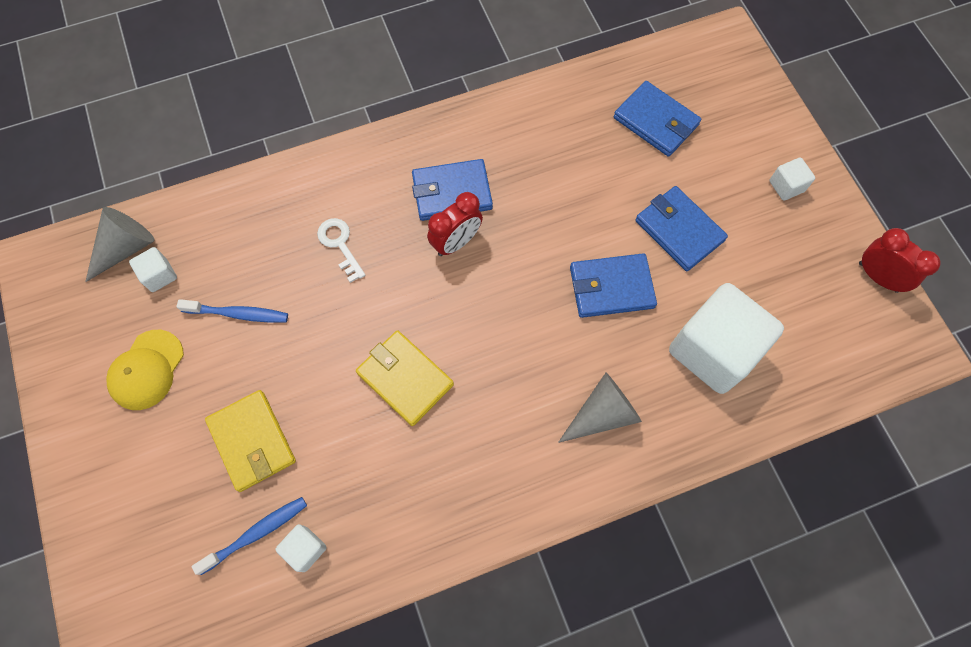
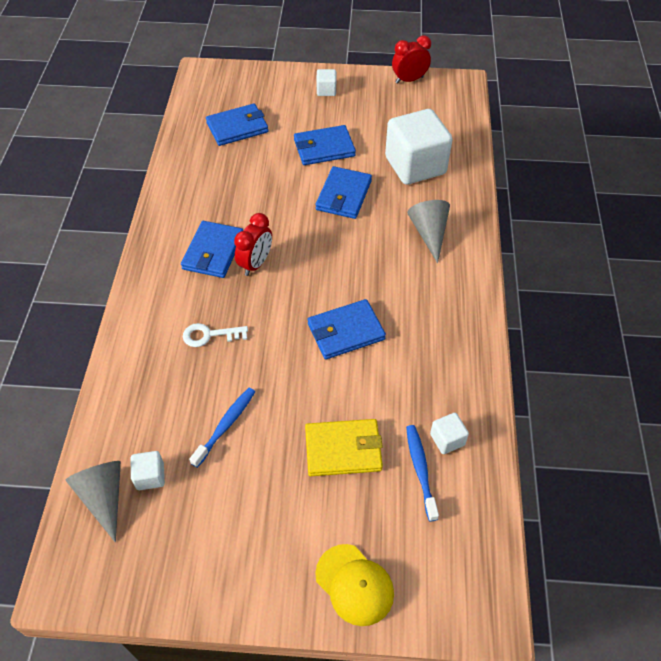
camera: 65 degrees left, 15 degrees down
(147, 370) = (235, 512): yellow cap -> yellow cap (354, 584)
(405, 379) = (345, 332): yellow wallet -> blue wallet
(456, 242) = (256, 264): red clock -> red clock turned 45 degrees clockwise

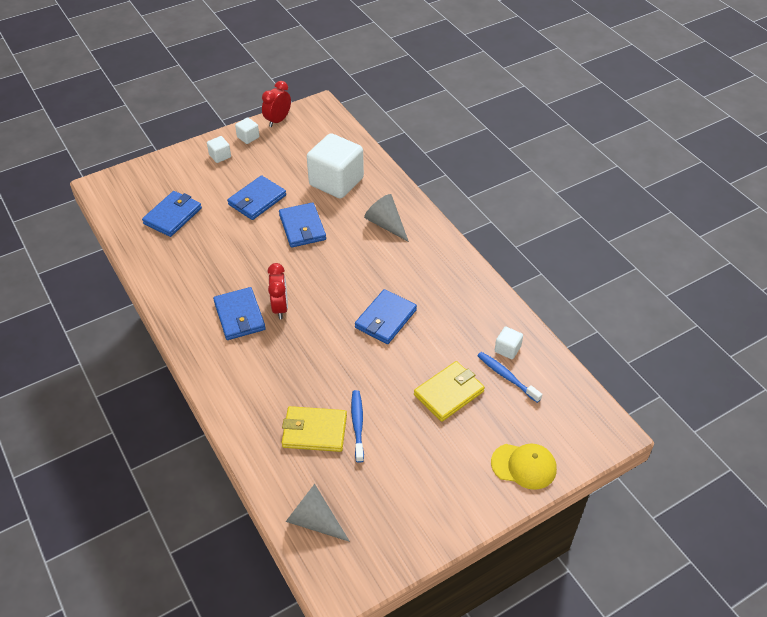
camera: 35 degrees left, 5 degrees down
(150, 476) = (335, 487): white cube -> white cube (248, 137)
(181, 406) = (314, 431): none -> yellow wallet
(209, 335) = (291, 374): white key -> none

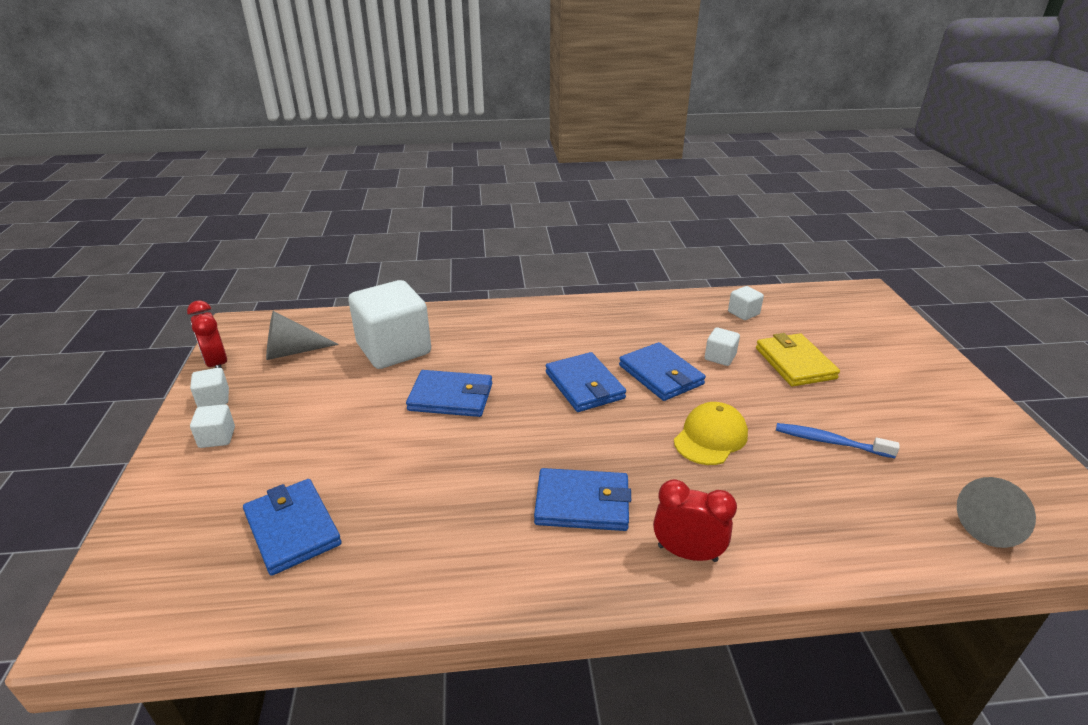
camera: 65 degrees left, 15 degrees down
(257, 200) = (356, 424): blue wallet -> blue wallet (584, 385)
(280, 307) = (590, 456): red clock -> red clock (687, 553)
(314, 431) = (835, 483): yellow wallet -> none
(386, 224) = (504, 334): grey cone -> grey cone (292, 351)
(429, 347) = (720, 357): none -> white cube
(506, 376) = (781, 323): blue toothbrush -> none
(524, 466) = (906, 346): yellow cap -> yellow cap (710, 437)

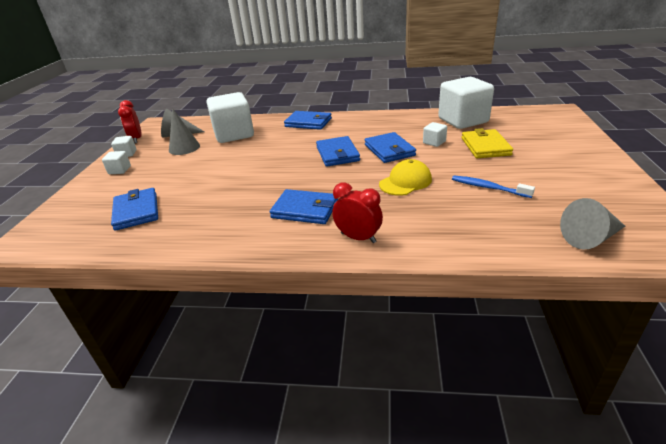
camera: 15 degrees right, 0 degrees up
(317, 381) = (184, 148): none -> grey cone
(451, 397) = (254, 157): blue wallet -> blue wallet (308, 122)
(743, 313) = (463, 120): white cube -> white cube, size x2.33

